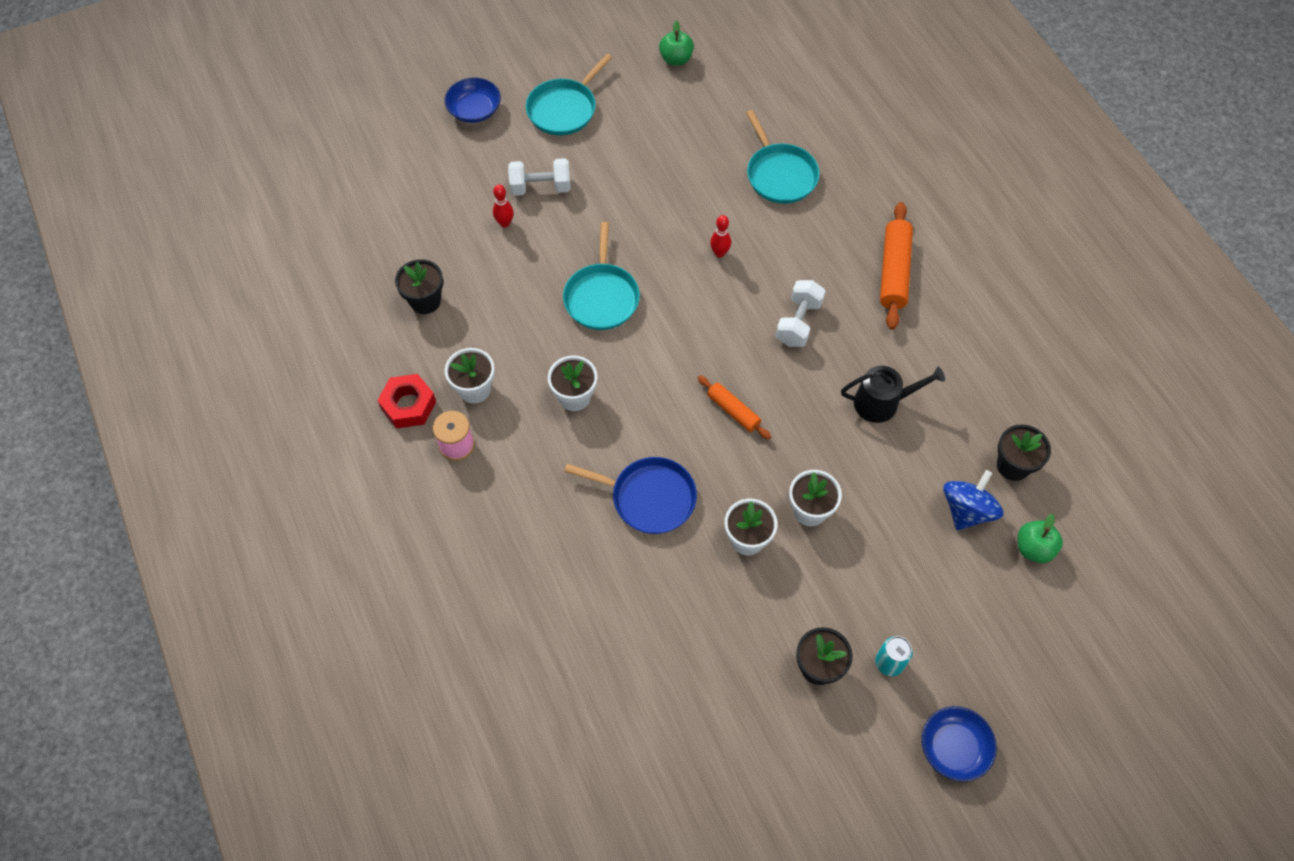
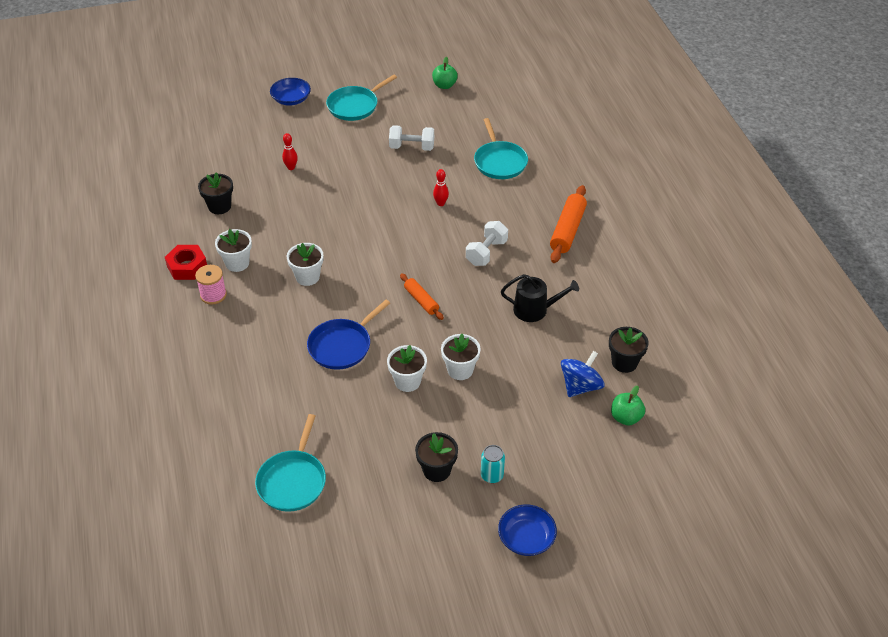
camera: 10 degrees right, 15 degrees down
(540, 187) = (323, 149): white dumbbell -> white dumbbell (412, 147)
(601, 297) = (346, 219): turquoise pan -> turquoise pan (293, 481)
(649, 498) = (342, 345): blue pan -> blue pan turned 105 degrees clockwise

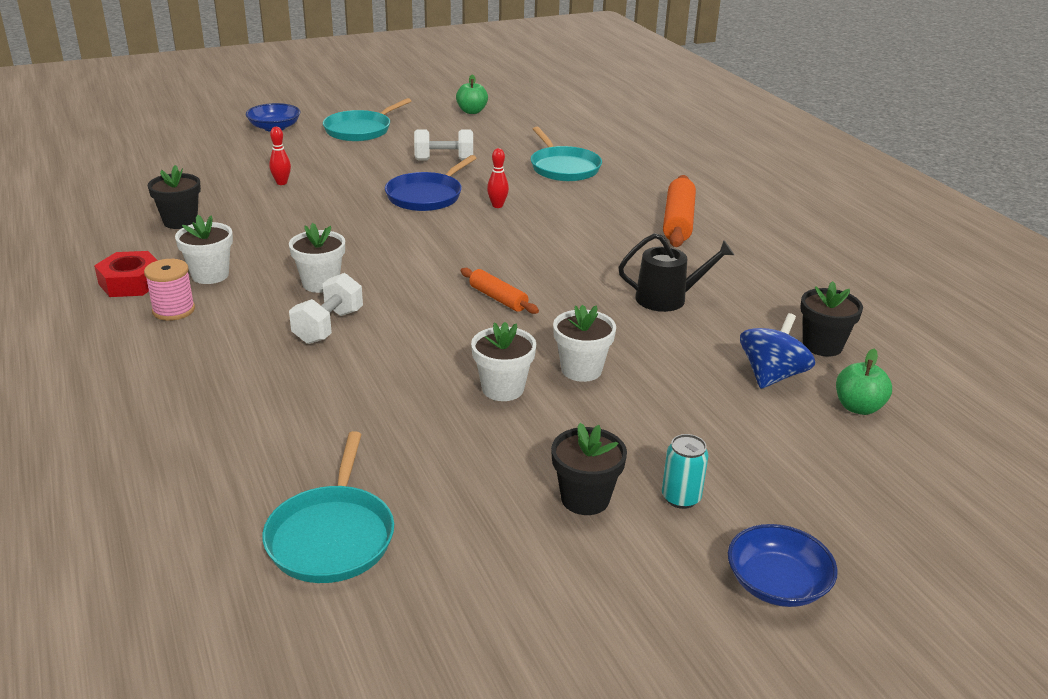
camera: 10 degrees left, 15 degrees down
(342, 345) = (388, 354): blue pan -> blue pan (426, 196)
(486, 252) = (576, 247): white dumbbell -> white dumbbell (328, 326)

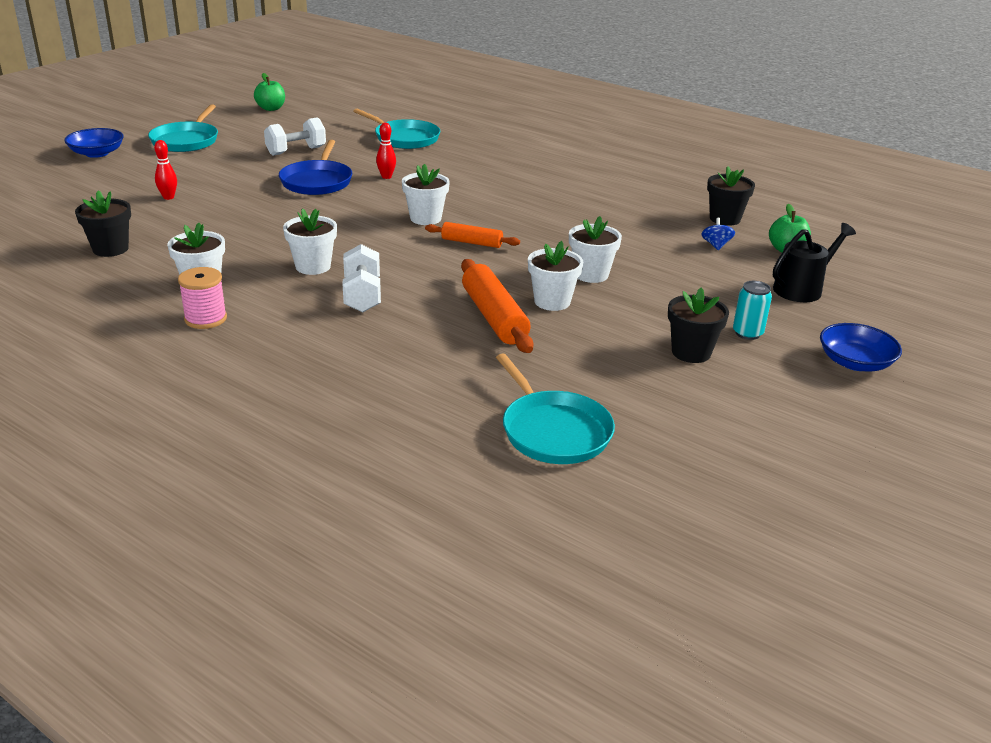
camera: 30 degrees left, 0 degrees up
(131, 282) = (131, 308): red nut -> none
(483, 260) = (425, 218): none -> white flower pot
(667, 298) = (592, 213): black watering can -> black watering can (802, 289)
(678, 221) = (538, 160): orange rolling pin -> orange rolling pin (494, 317)
(771, 376) = (716, 245): blue spinning top -> blue spinning top, size x0.54

